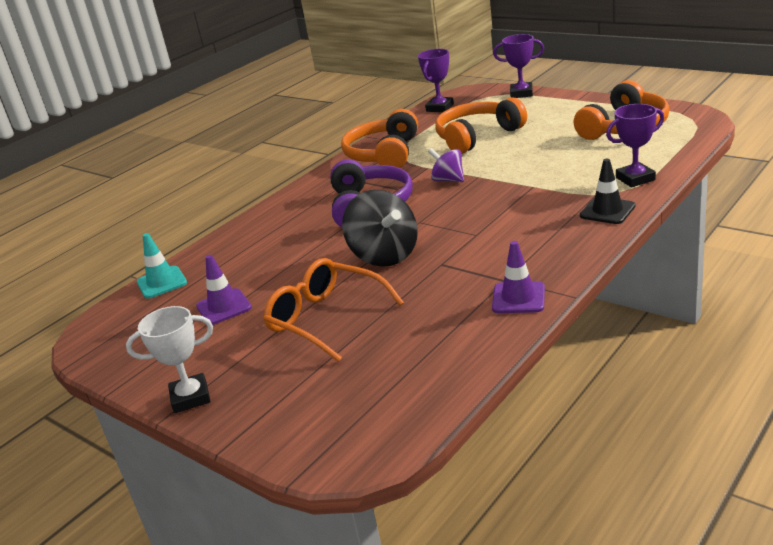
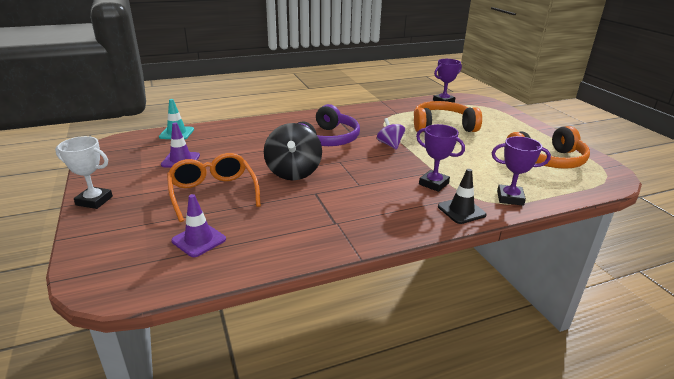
camera: 25 degrees right, 0 degrees up
(384, 154) = (376, 114): orange headphones -> none
(518, 298) = (326, 239): purple traffic cone -> purple traffic cone (199, 240)
(521, 93) = (505, 112): purple trophy -> purple trophy (433, 184)

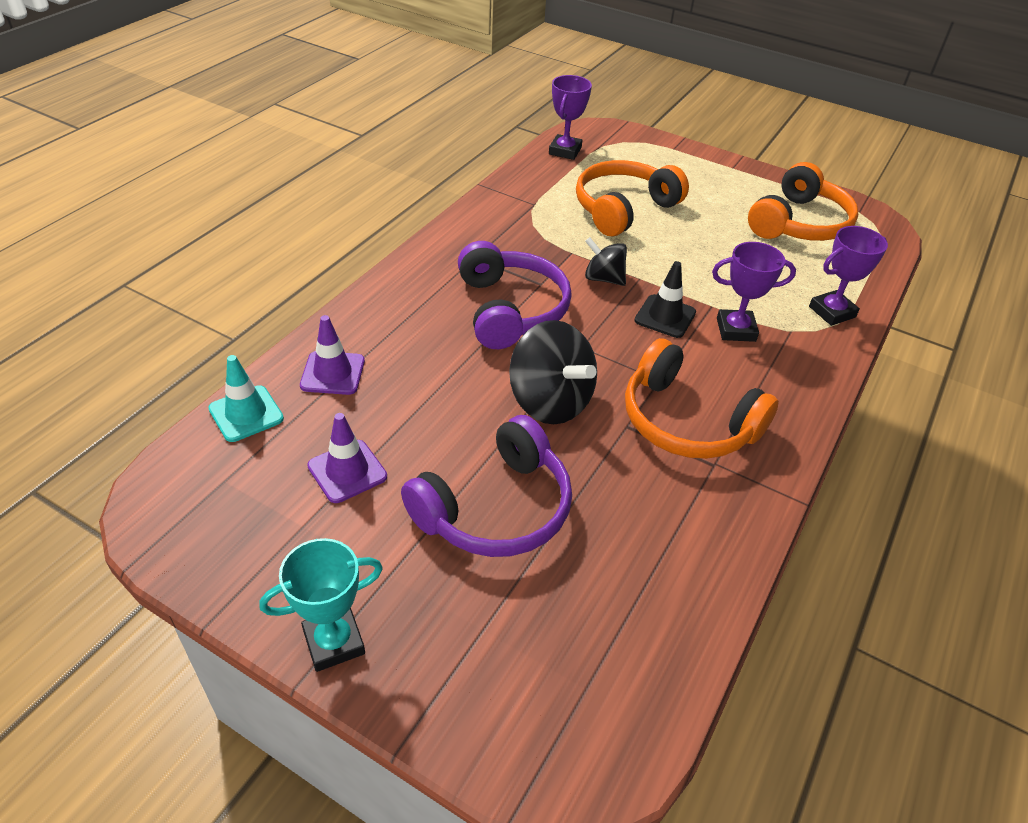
camera: 40 degrees left, 15 degrees up
(94, 201) = (334, 642): white trophy -> turquoise trophy
(199, 240) = (598, 604): purple traffic cone -> purple traffic cone (332, 373)
(213, 193) = (495, 508): orange glasses -> purple headphones
(348, 203) = (687, 421): none -> orange headphones
(390, 144) = (603, 278): purple spinning top -> black spinning top
(461, 211) = (812, 361): black traffic cone -> black traffic cone (665, 316)

